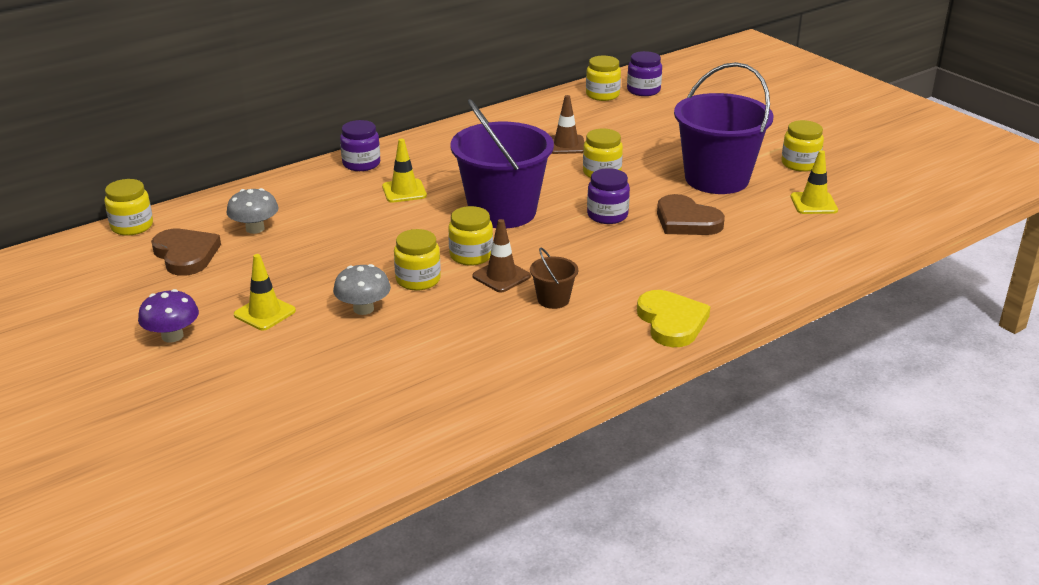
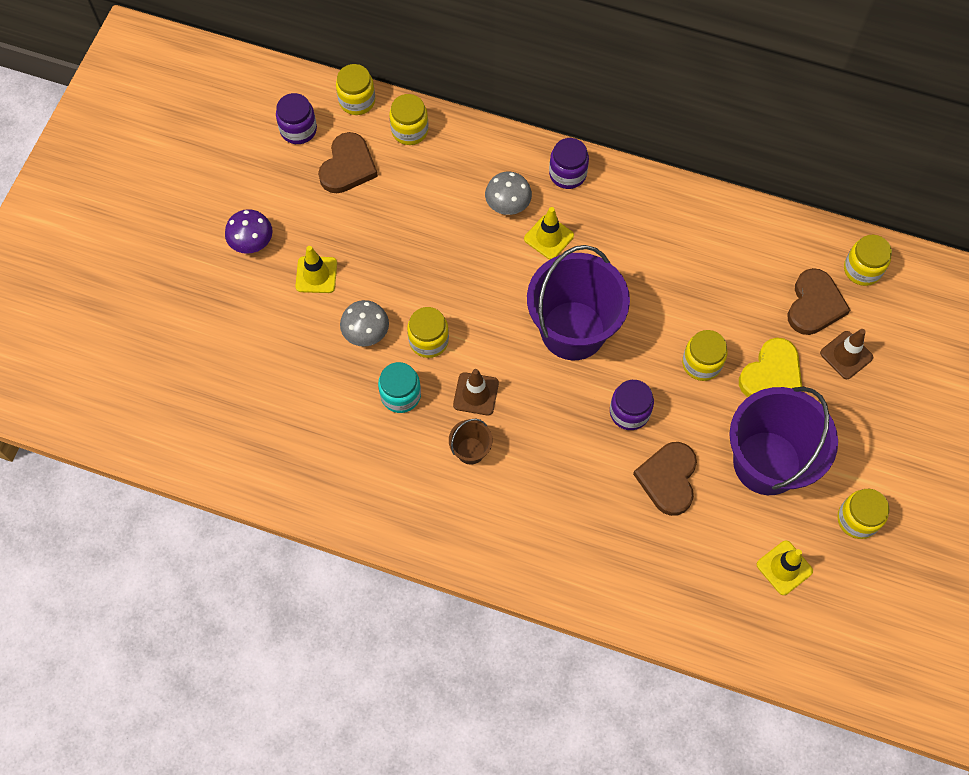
camera: 55 degrees right, 35 degrees up
(255, 229) = (414, 180): grey mushroom -> grey mushroom (508, 204)
(452, 314) = (400, 395): none -> turquoise jar
(471, 255) = (489, 353): yellow jar -> yellow jar (410, 130)
(566, 145) = (730, 303): brown traffic cone -> brown traffic cone (846, 355)
(608, 118) = (814, 305): none -> brown heart
(643, 90) = (904, 298): purple jar -> purple jar (298, 130)
(671, 322) = (500, 552): yellow heart -> yellow heart (771, 374)

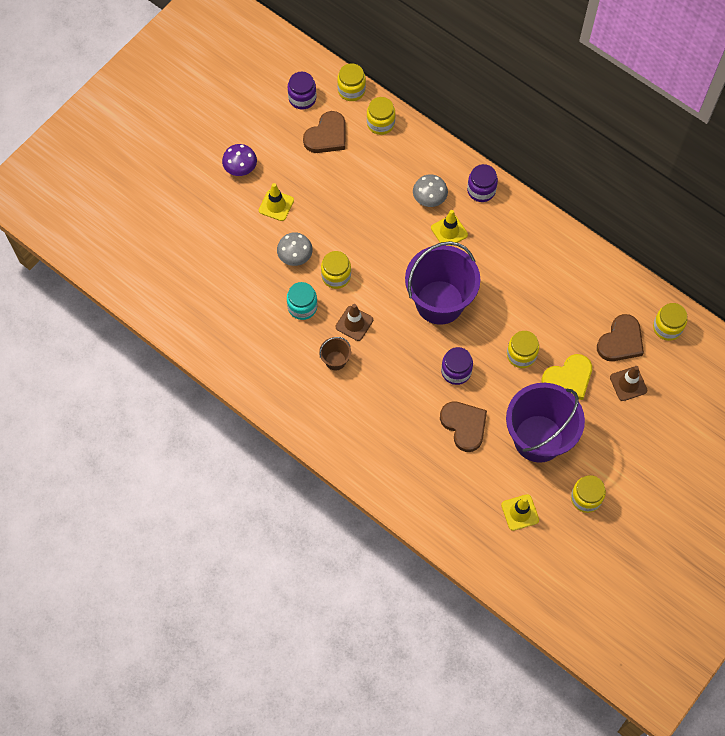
camera: 20 degrees right, 0 degrees up
(668, 479) = (464, 426): brown heart -> brown heart turned 120 degrees clockwise

